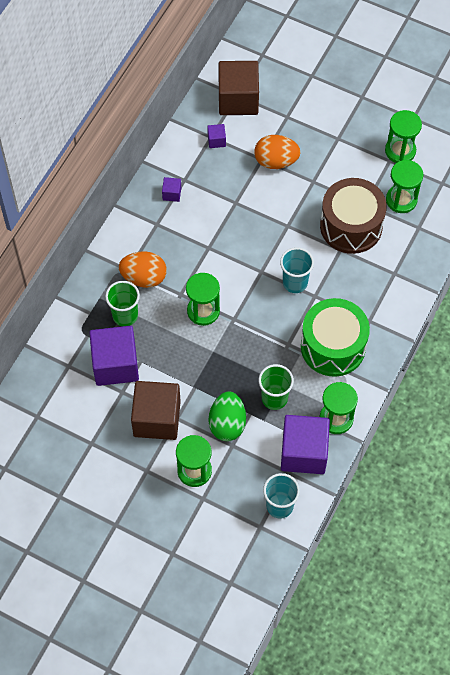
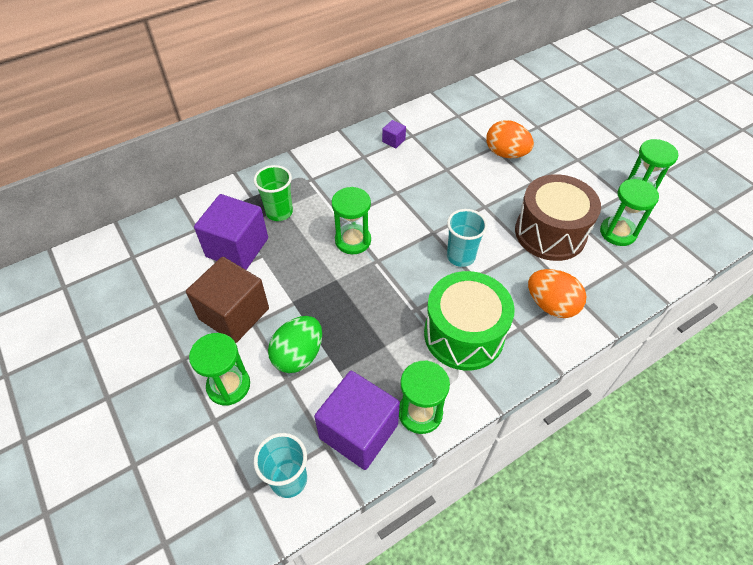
camera: 30 degrees right, 10 degrees down
(144, 277) = (320, 190): orange egg -> orange egg (551, 305)
(216, 140) = (461, 120): purple cube -> none
(238, 99) = (500, 100): brown cube -> none
(274, 398) = (366, 355): green cup -> none

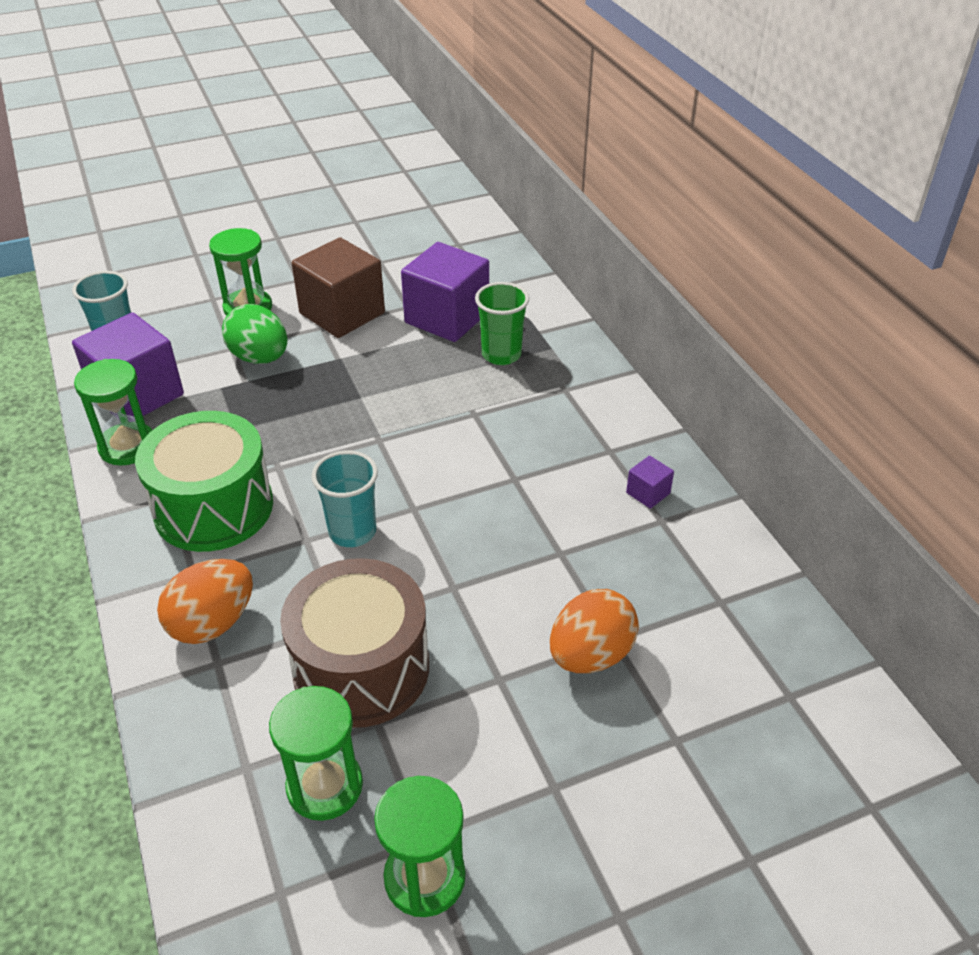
camera: 100 degrees right, 10 degrees down
(353, 240) = (425, 419): green hourglass -> none

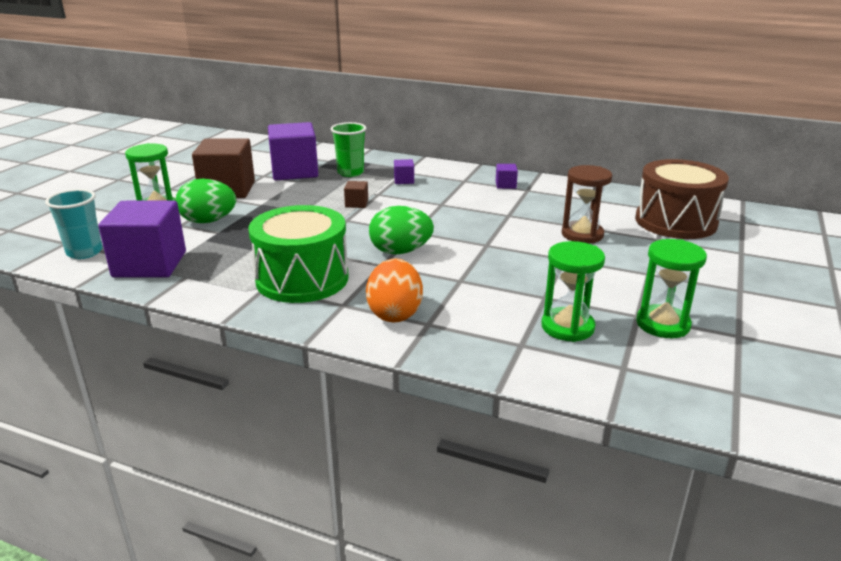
camera: 45 degrees left, 15 degrees down
(128, 446) = (190, 284): green hourglass -> none
(352, 532) = (400, 251): turquoise cup -> green egg
(361, 668) = (502, 287): brown drum -> brown drum (675, 221)
(427, 417) = (356, 204): none -> brown cube
(538, 406) = (404, 180): none -> purple cube
(590, 655) = (582, 234): orange egg -> brown hourglass

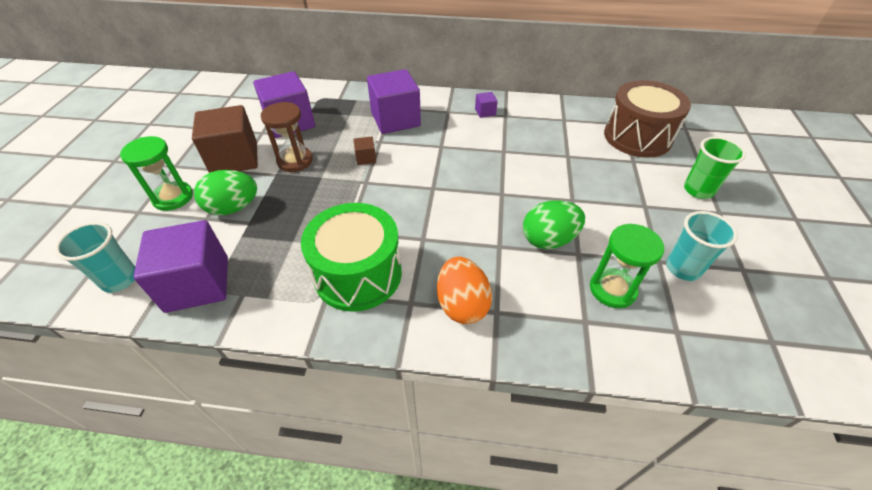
camera: 15 degrees left, 20 degrees up
(350, 173) = (343, 116): green cup -> green cup (698, 190)
(400, 251) = (432, 217): green egg -> green egg (548, 240)
(404, 180) = (395, 119): purple cube -> purple cube, size x2.35
(582, 234) = (573, 166): brown hourglass -> brown hourglass (295, 161)
(662, 324) = (683, 268): green hourglass -> turquoise cup

